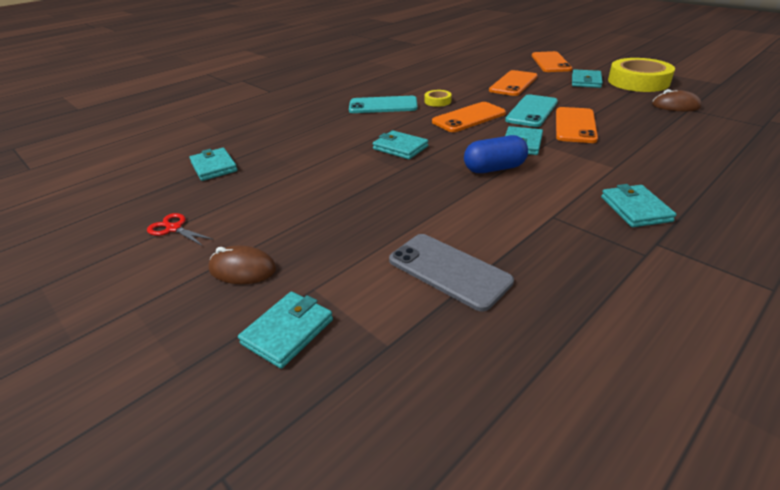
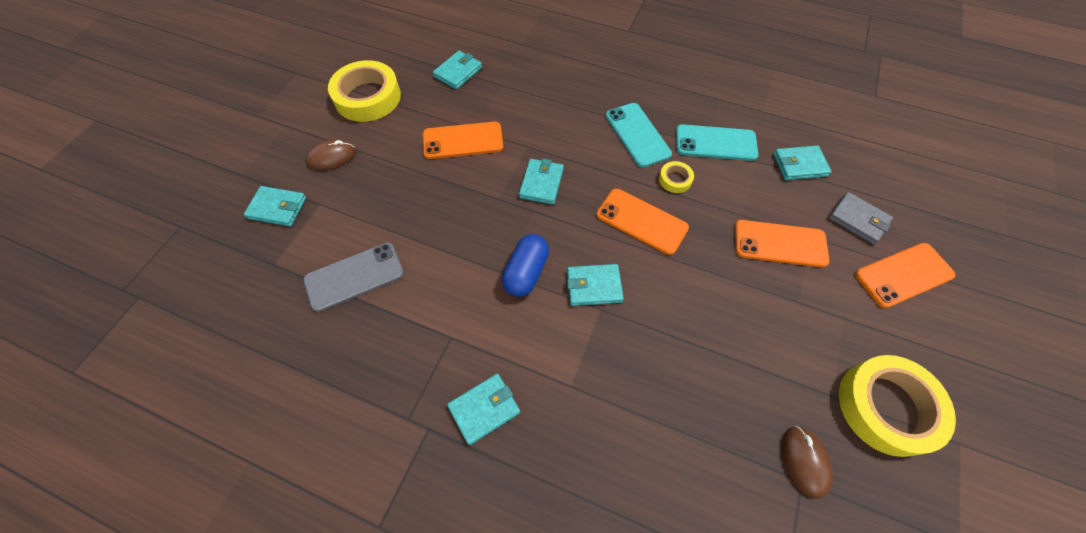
camera: 65 degrees right, 25 degrees up
(174, 228) = (368, 97): red scissors -> yellow tape
(242, 269) = (331, 157): brown mouse -> brown mouse turned 75 degrees clockwise
(449, 270) = (354, 277): grey phone -> grey phone turned 45 degrees clockwise
(494, 169) = (526, 272): blue capsule -> blue capsule turned 60 degrees clockwise
(506, 64) = (858, 220): none -> grey wallet
(531, 111) = (692, 281): turquoise phone -> turquoise phone (715, 143)
(575, 125) = (669, 334): orange phone -> orange phone (463, 141)
(586, 81) = (843, 332): turquoise wallet -> turquoise wallet (799, 165)

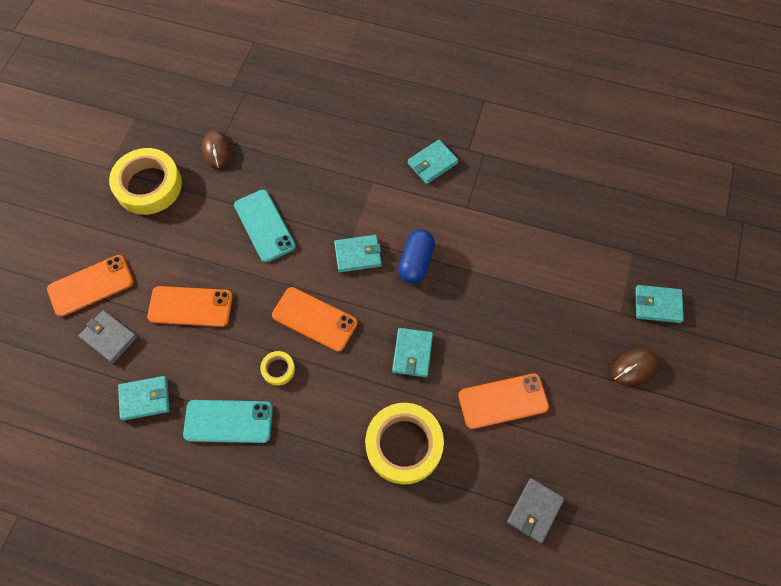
camera: 175 degrees right, 5 degrees up
(354, 277) = (559, 247): grey phone -> none
(368, 97) = (630, 457): yellow tape -> yellow tape (404, 445)
(458, 72) = (534, 510): turquoise wallet -> grey wallet
(637, 135) = (313, 426): turquoise phone -> turquoise phone (264, 226)

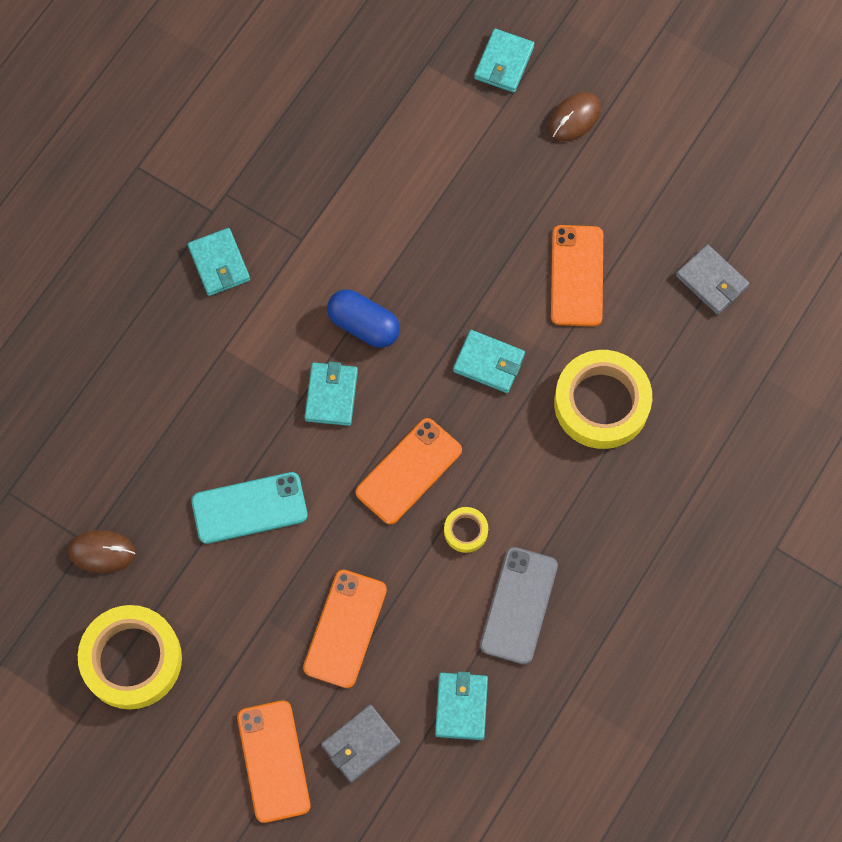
camera: 75 degrees left, 5 degrees up
(228, 421) = (519, 605): turquoise phone -> grey phone
(633, 367) = (574, 118): brown mouse -> brown mouse turned 60 degrees clockwise

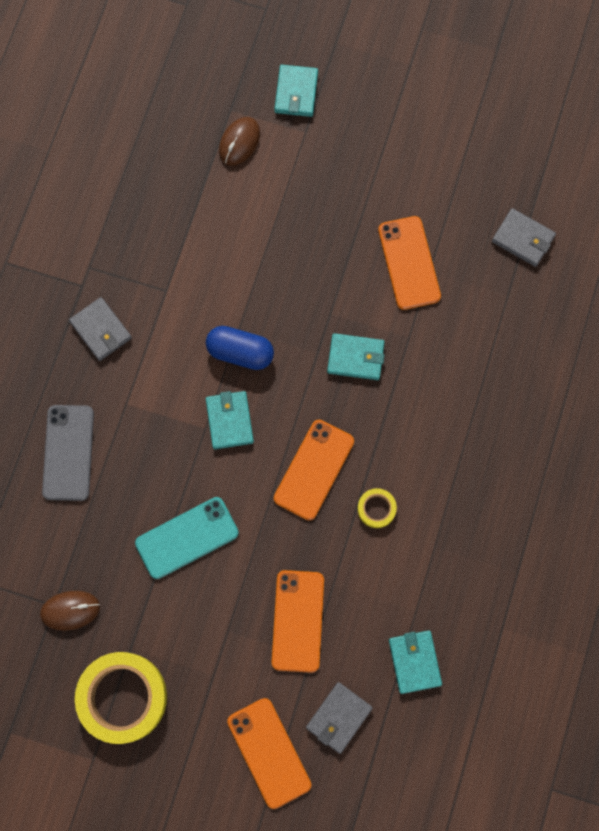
camera: 15 degrees left, 5 degrees up
(219, 263) = (101, 330): turquoise wallet -> grey wallet
(519, 605) = (439, 561): grey phone -> grey phone (68, 452)
(574, 118) = (369, 126): brown mouse -> brown mouse (239, 142)
(601, 403) = (460, 368): yellow tape -> none

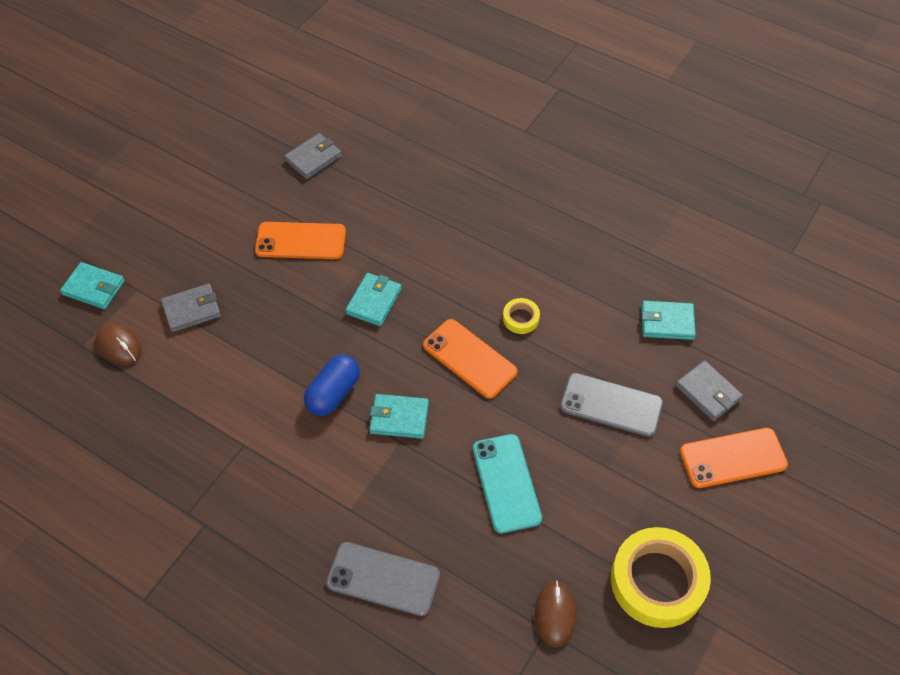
camera: 75 degrees left, 20 degrees down
(101, 330) = (261, 516): grey wallet -> grey wallet (191, 310)
(298, 621) = (611, 405): orange phone -> grey phone

